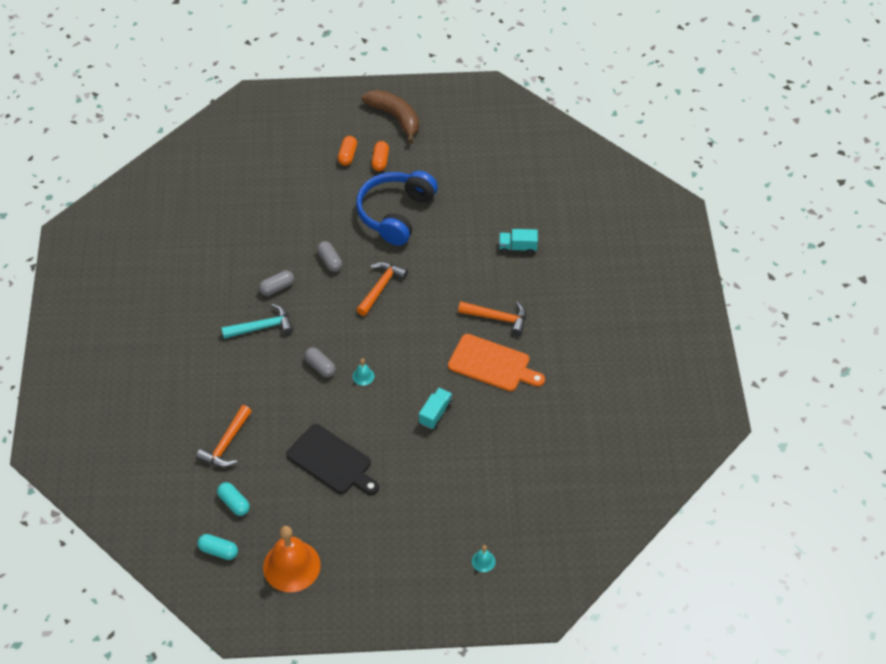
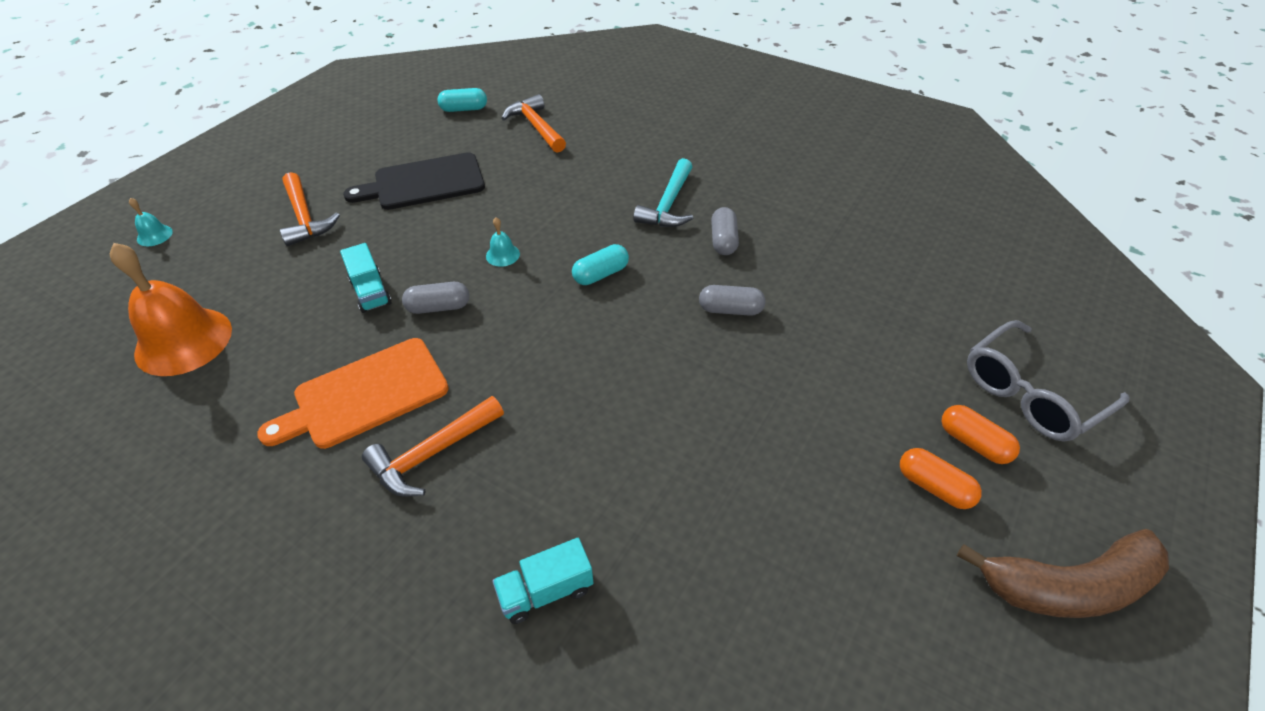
camera: 125 degrees right, 5 degrees down
(218, 551) = (429, 86): turquoise capsule -> turquoise capsule (601, 274)
(291, 566) = (354, 116): orange bell -> orange bell (183, 341)
(303, 145) = (1031, 393): none -> grey glasses
(320, 367) = (558, 226): grey capsule -> grey capsule (438, 307)
(381, 287) = (631, 341): orange hammer -> orange hammer (305, 218)
(395, 213) = (777, 439): blue headphones -> none
(517, 247) = (546, 591): turquoise truck -> turquoise truck turned 150 degrees counterclockwise

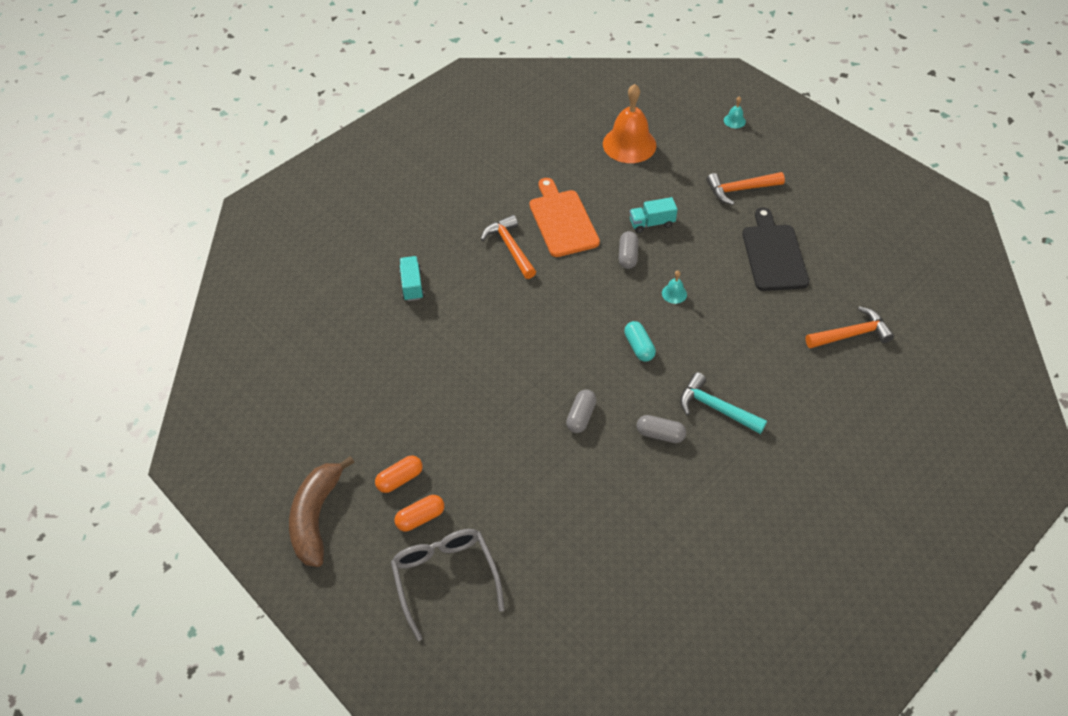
camera: 105 degrees right, 5 degrees up
(464, 109) = (887, 286): turquoise capsule -> none

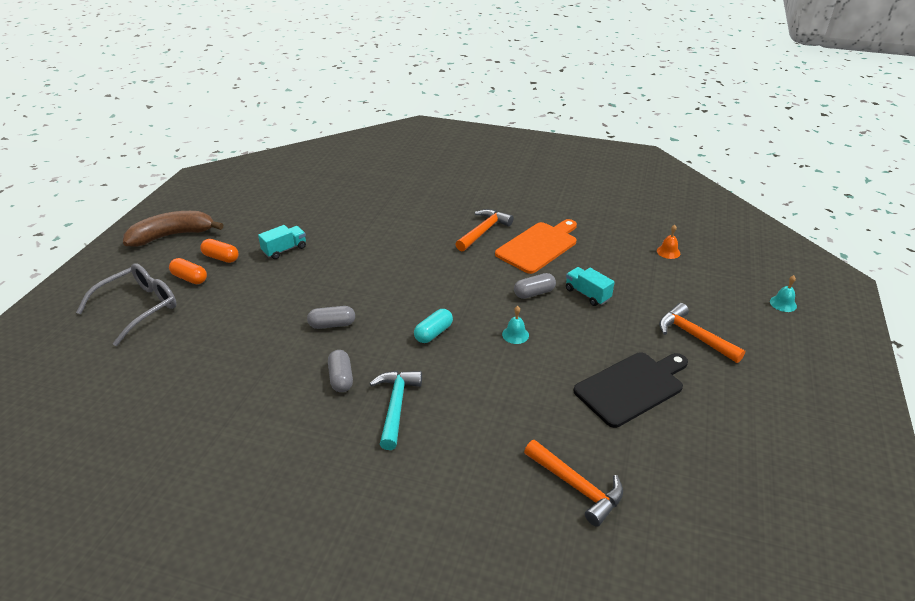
camera: 60 degrees right, 15 degrees down
(412, 285) = (405, 203): turquoise truck -> turquoise truck (284, 250)
(629, 144) = (668, 252): orange bell -> orange bell, size x0.42

